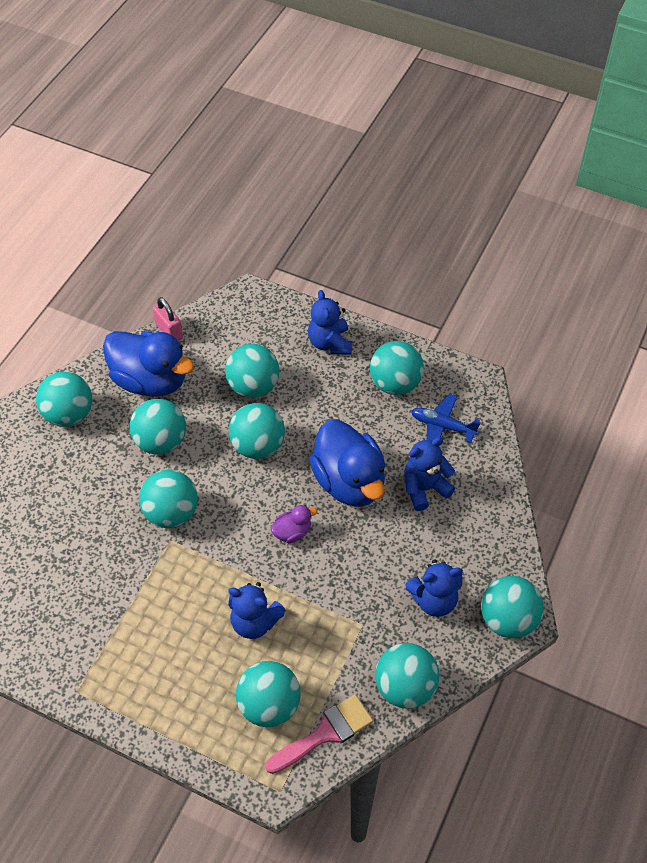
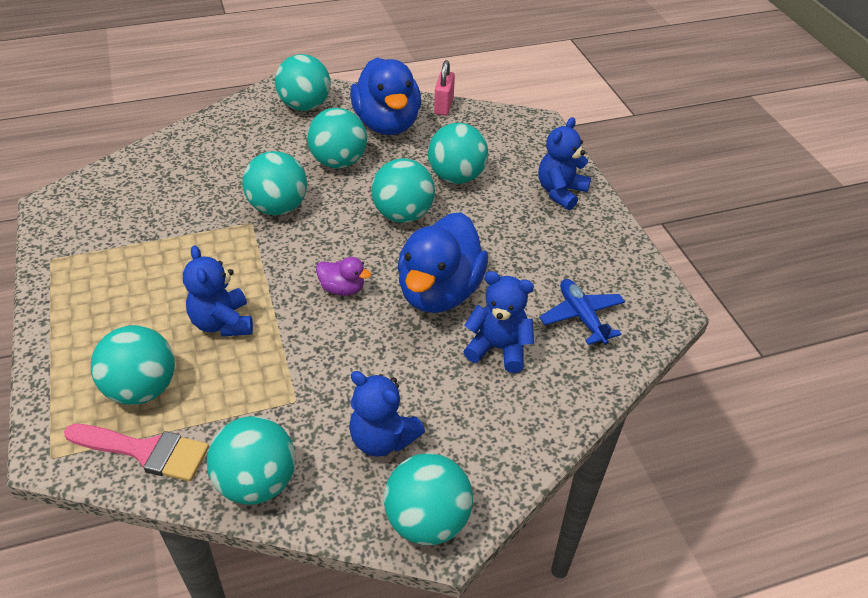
camera: 45 degrees right, 10 degrees down
(395, 383) = (580, 256): turquoise ball -> none

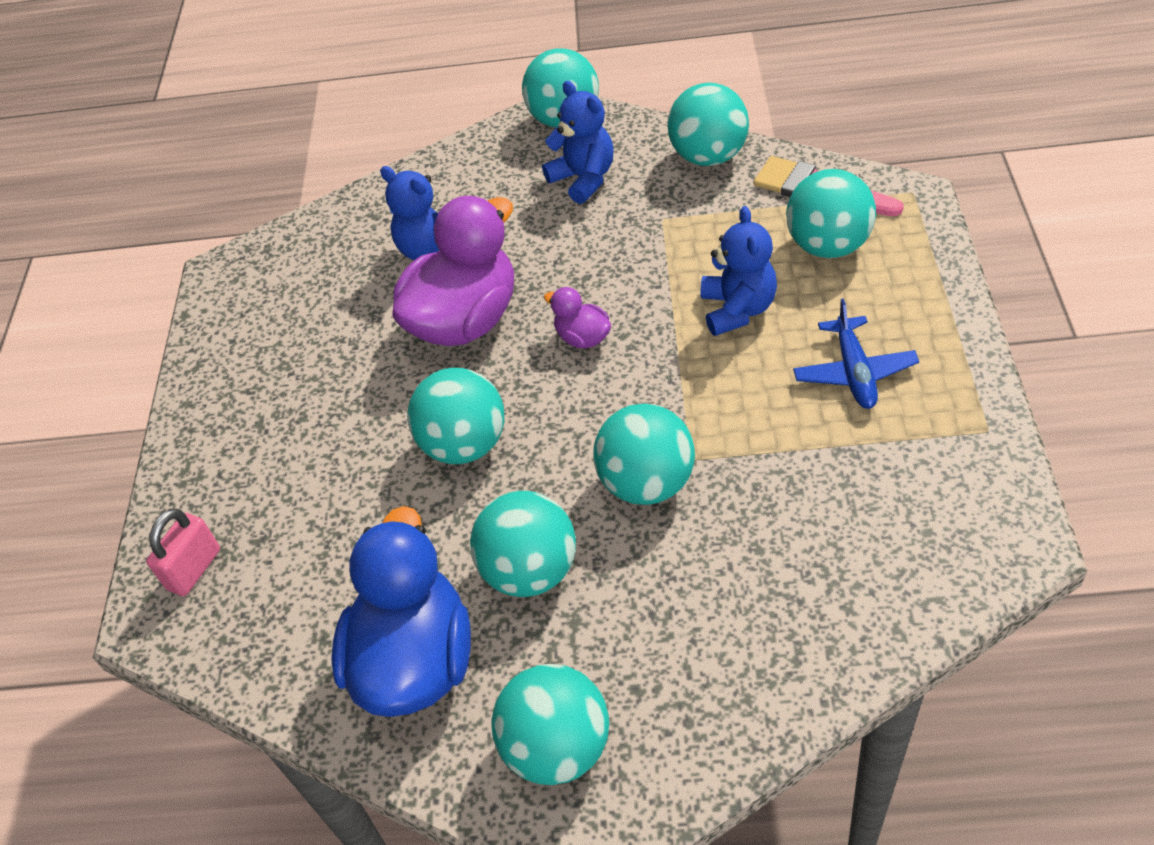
camera: 155 degrees left, 5 degrees up
(439, 292) = (465, 320): blue duck -> purple duck
(443, 106) = (289, 698): pink padlock -> pink padlock (194, 569)
(456, 177) = (354, 508): turquoise ball -> none
(560, 192) = (219, 456): blue teddy bear -> none
(581, 317) = (319, 273): blue plane -> blue plane (854, 372)

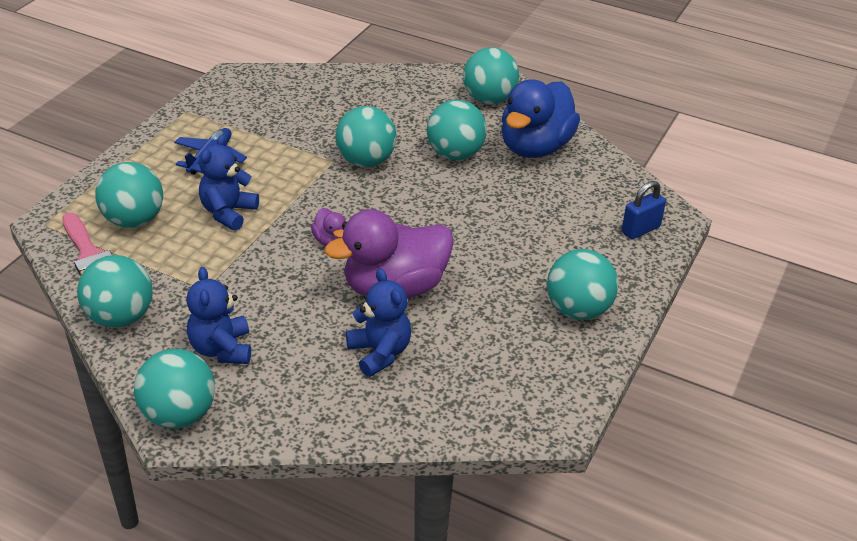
camera: 160 degrees left, 10 degrees down
(194, 569) = (640, 230): pink padlock -> blue padlock
(464, 444) = (448, 219): turquoise ball -> turquoise ball (578, 310)

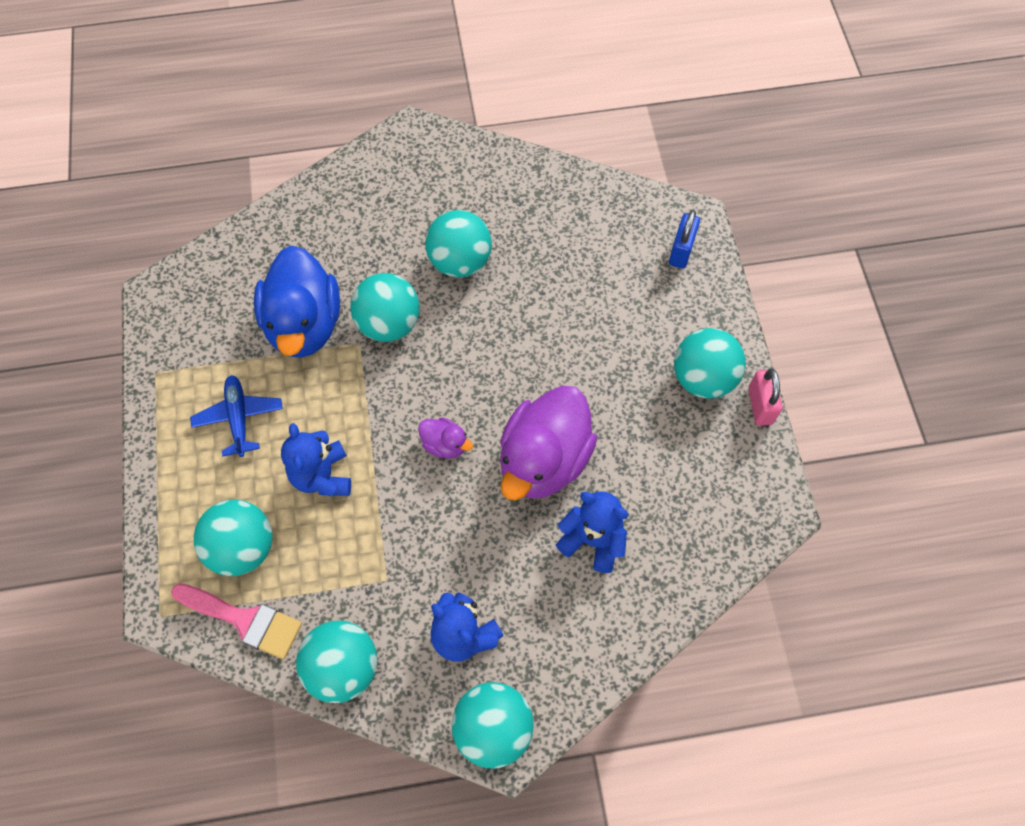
camera: 35 degrees left, 25 degrees up
(489, 99) = (431, 168): turquoise ball -> none
(535, 147) = (521, 206): blue duck -> blue duck (304, 324)
(611, 351) = (760, 406): none -> pink padlock

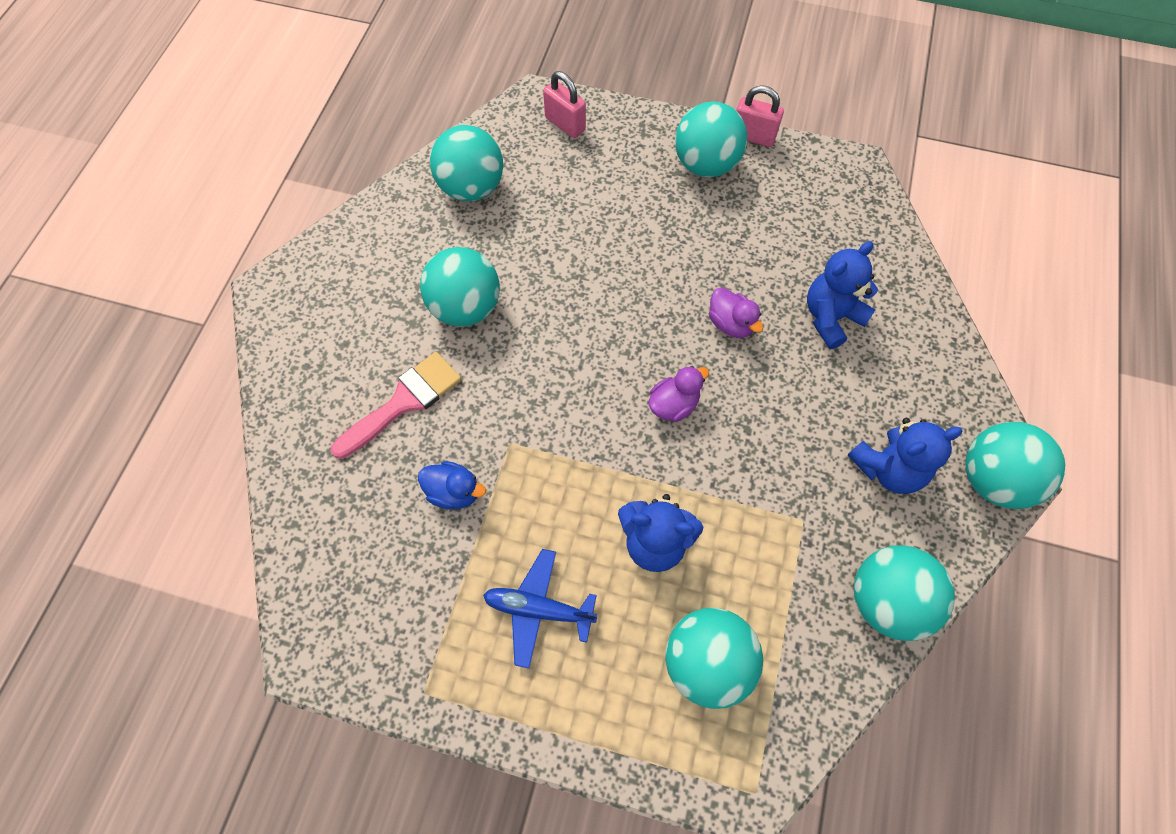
camera: 65 degrees left, 0 degrees up
(244, 620) = (796, 691): pink brush -> pink brush (404, 402)
(304, 324) = (454, 492): blue duck -> blue duck, size x0.44
(389, 324) = (502, 404): turquoise ball -> turquoise ball (471, 188)
(544, 460) = (730, 323): purple duck -> purple duck, size x0.44
(681, 251) = (565, 124): blue padlock -> pink padlock

